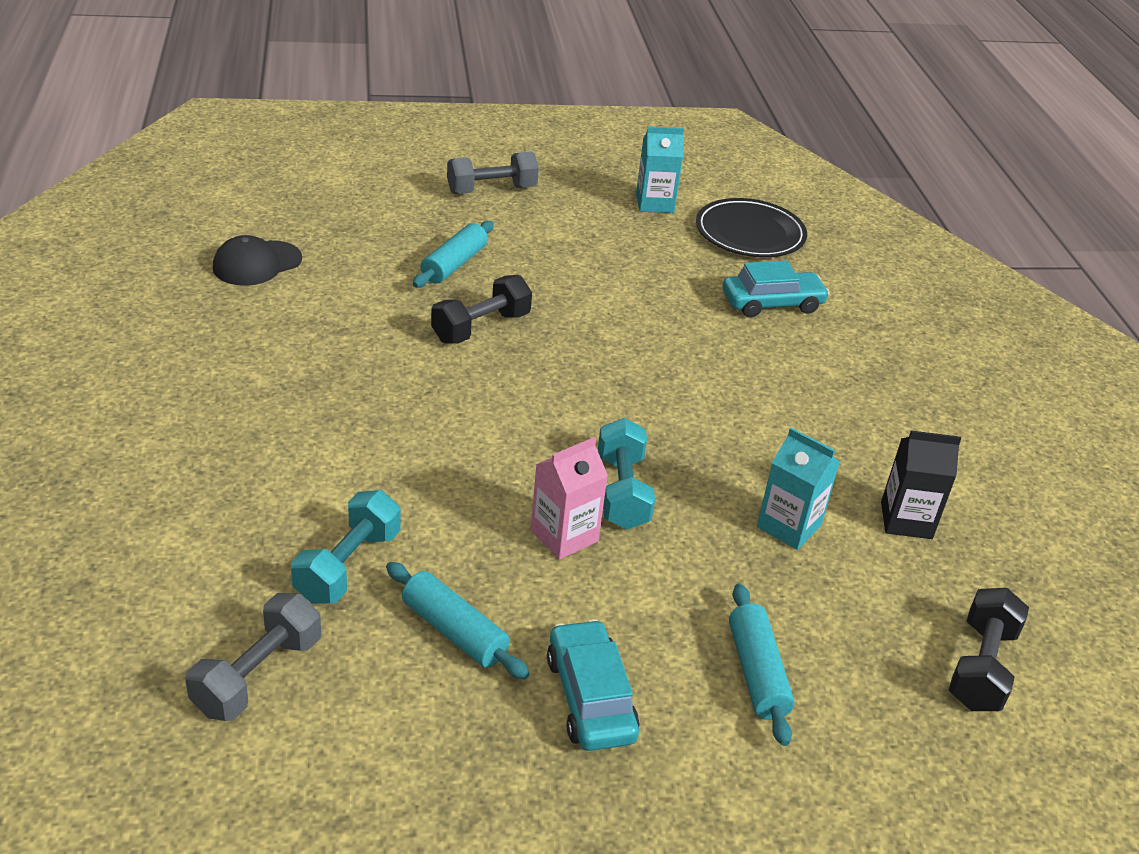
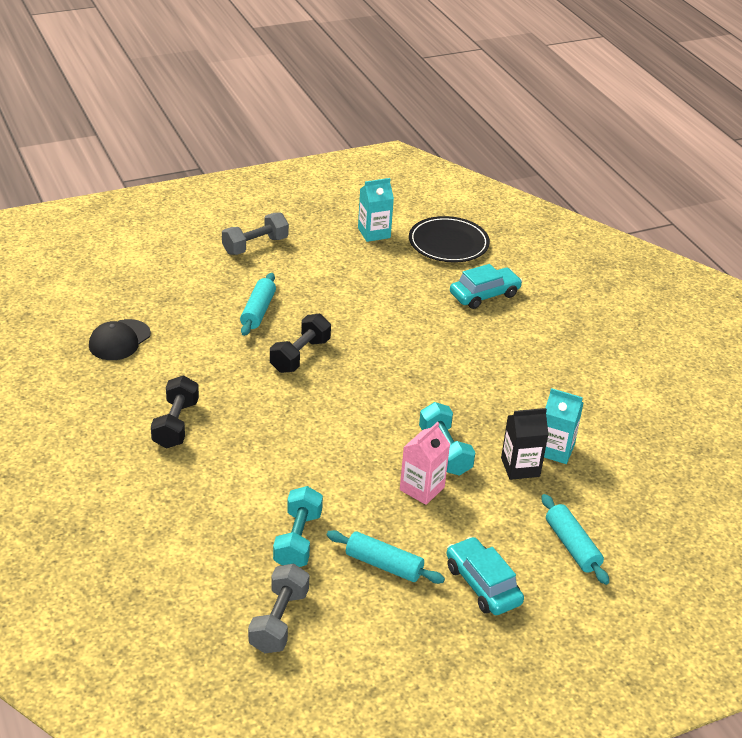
camera: 15 degrees left, 0 degrees up
(906, 520) = (623, 429): black carton -> black carton (520, 467)
(980, 667) = (697, 511): black dumbbell -> black dumbbell (175, 424)

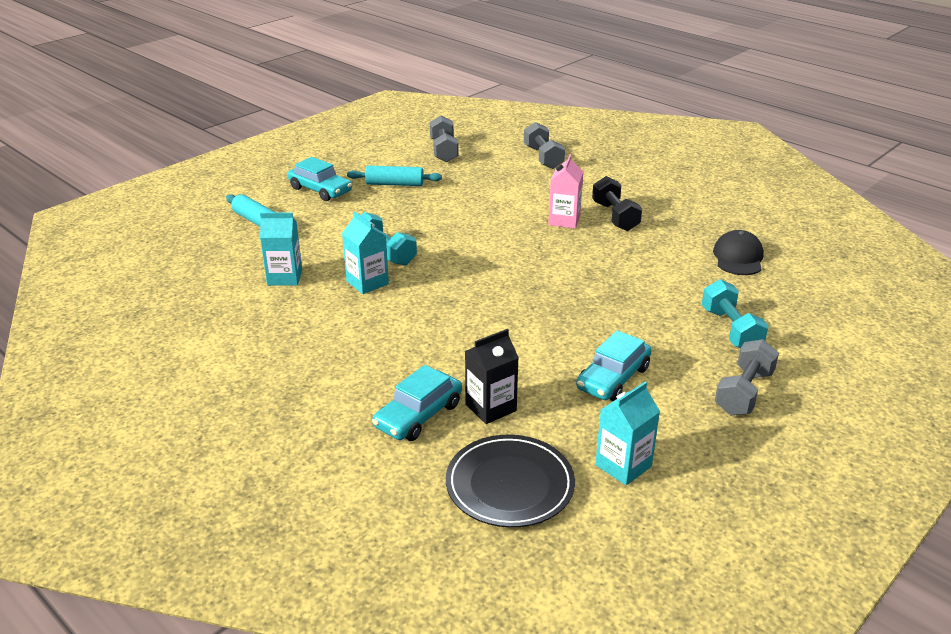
camera: 160 degrees right, 5 degrees down
(159, 556) = (543, 157): none -> grey dumbbell
(258, 311) = (652, 317): turquoise rolling pin -> none
(298, 540) = (462, 182): turquoise dumbbell -> turquoise dumbbell (731, 330)
(300, 355) = (570, 289): black dumbbell -> none
(333, 279) = (613, 378): none -> turquoise car
(422, 488) = (391, 226): pink carton -> pink carton (564, 220)
(477, 419) = (367, 282): none -> turquoise carton
(520, 467) = (314, 258): black carton -> black carton (490, 407)

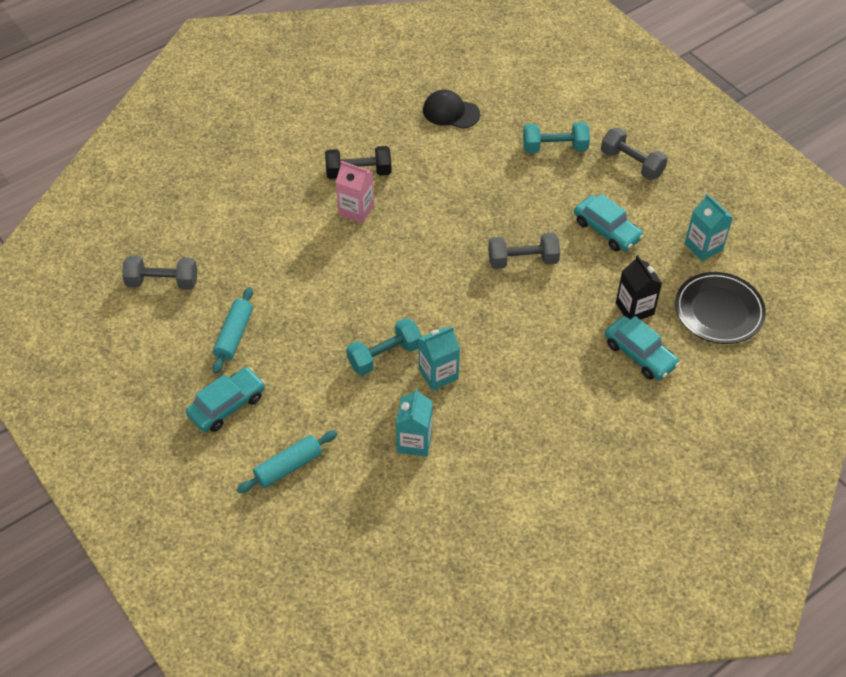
camera: 80 degrees left, 20 degrees up
(543, 157) = (212, 200): grey dumbbell -> grey dumbbell (522, 260)

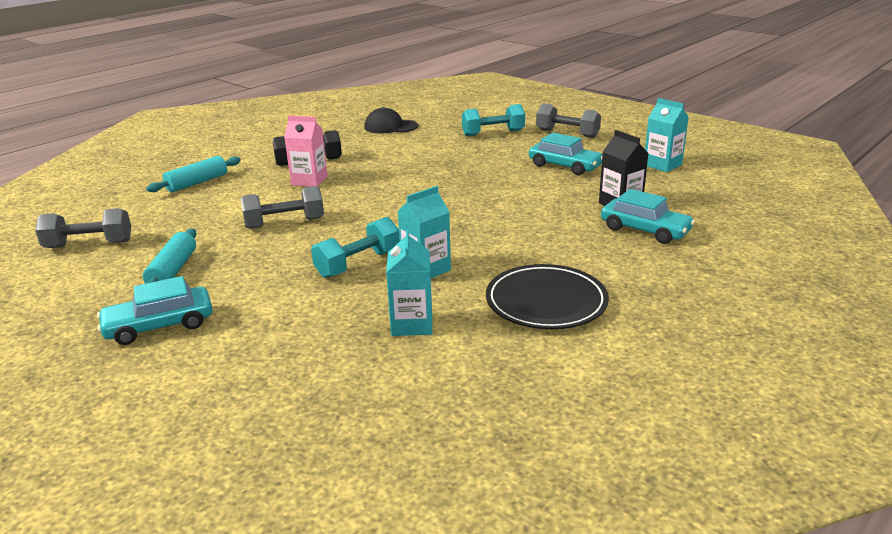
camera: 10 degrees left, 25 degrees down
(227, 405) = (159, 325): turquoise car -> turquoise car turned 150 degrees counterclockwise
(288, 467) = (244, 369): turquoise rolling pin -> turquoise rolling pin (197, 183)
(522, 260) = (490, 190): grey dumbbell -> grey dumbbell (285, 223)
(719, 311) = (705, 196): black plate -> black plate (546, 301)

